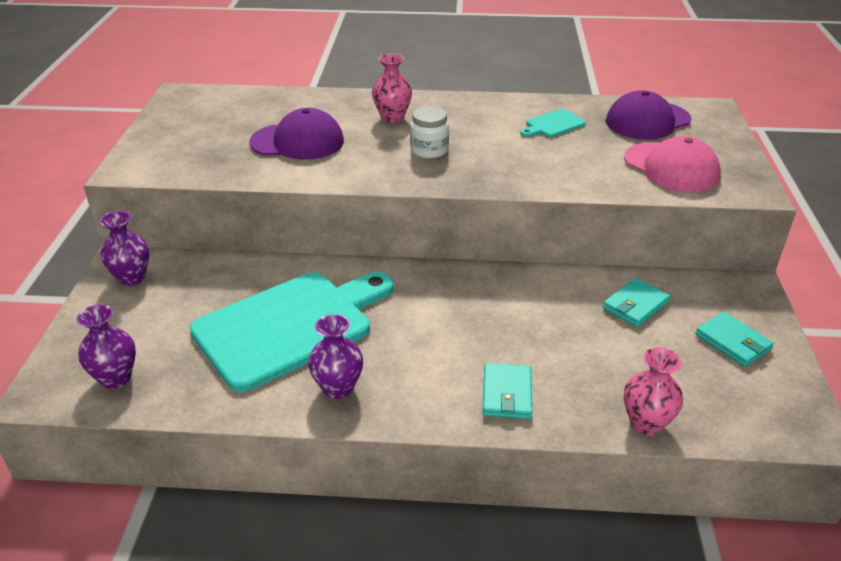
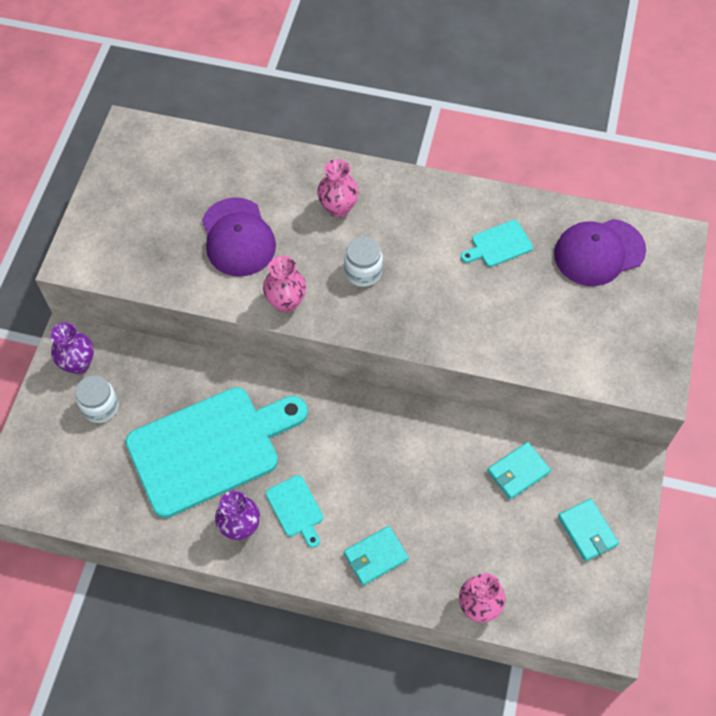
camera: 10 degrees right, 25 degrees up
(115, 378) = (64, 485): purple vase -> none
(158, 308) = (100, 407): none -> white jar
(298, 142) = (238, 237): purple cap -> purple cap turned 60 degrees clockwise
(357, 175) = (286, 302): none -> pink vase
(400, 364) = (296, 509): none -> turquoise cutting board
(507, 394) = (375, 556): turquoise wallet -> turquoise wallet turned 45 degrees clockwise
(671, 168) = (592, 337): pink cap -> none

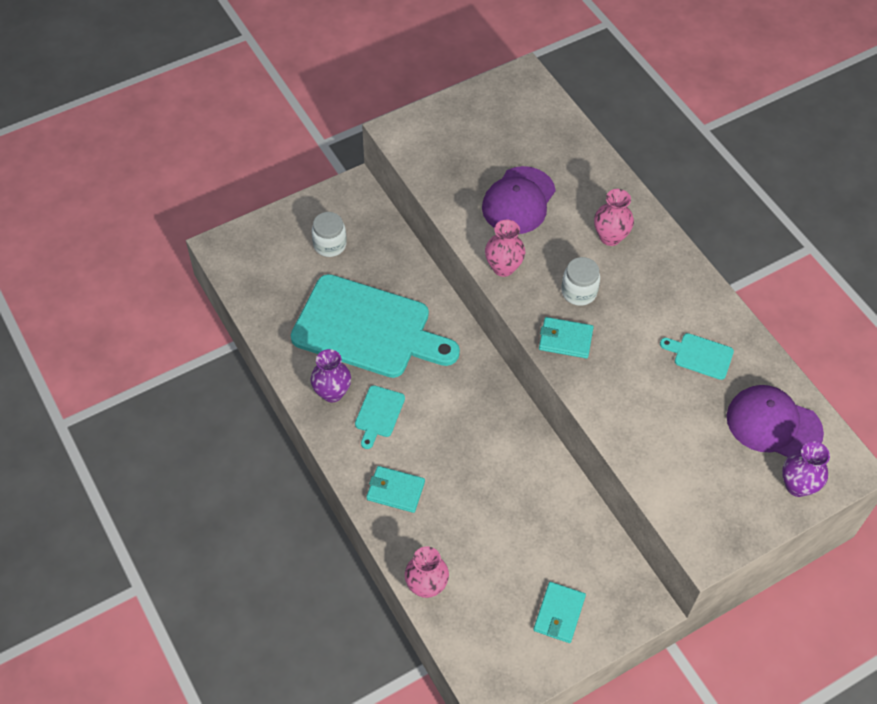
camera: 45 degrees right, 5 degrees down
(78, 364) = (345, 207): purple vase -> purple vase (797, 485)
(518, 472) = (555, 530): turquoise wallet -> turquoise wallet (565, 339)

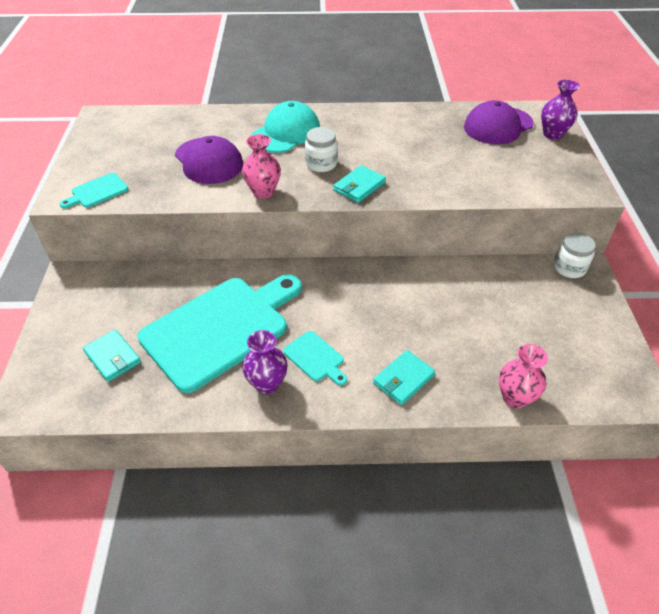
camera: 60 degrees left, 10 degrees down
(330, 245) = (108, 318): white jar -> white jar (569, 268)
(559, 614) = (576, 319): turquoise wallet -> turquoise wallet (113, 357)
(610, 237) = (286, 132): pink vase -> turquoise cap
(700, 355) = (421, 133): turquoise cutting board -> turquoise cutting board (97, 192)

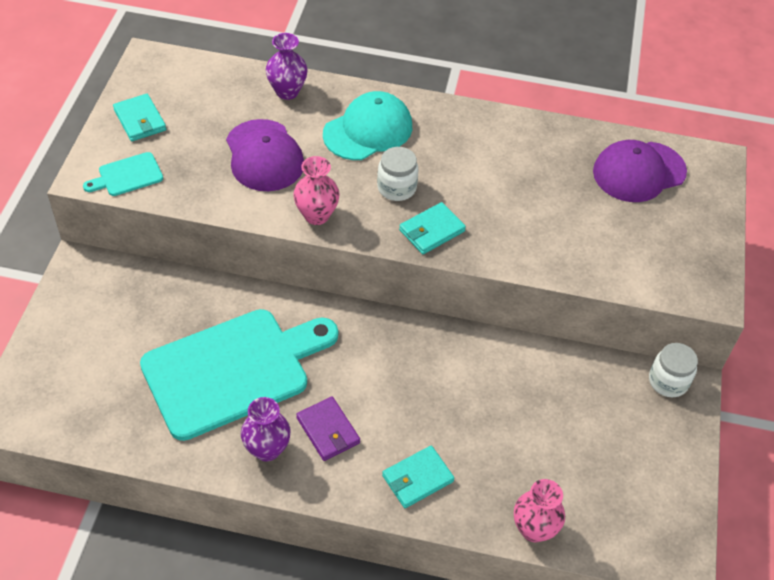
camera: 10 degrees right, 5 degrees up
(113, 357) = (109, 379): turquoise wallet -> turquoise wallet (140, 120)
(315, 358) = (328, 430): turquoise cutting board -> purple wallet
(552, 134) = (704, 200): purple vase -> purple vase (287, 91)

